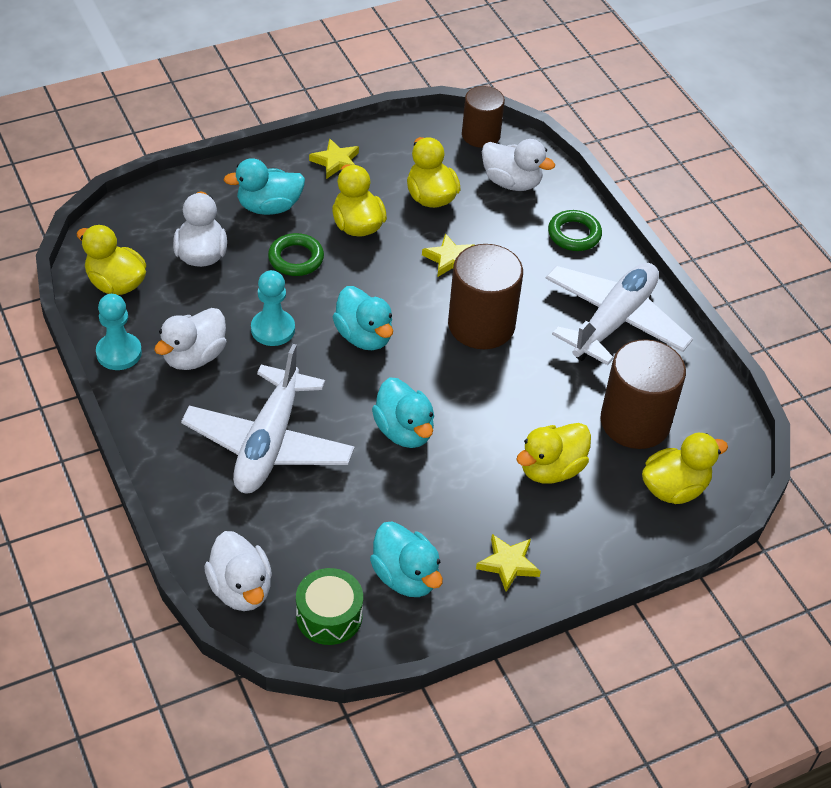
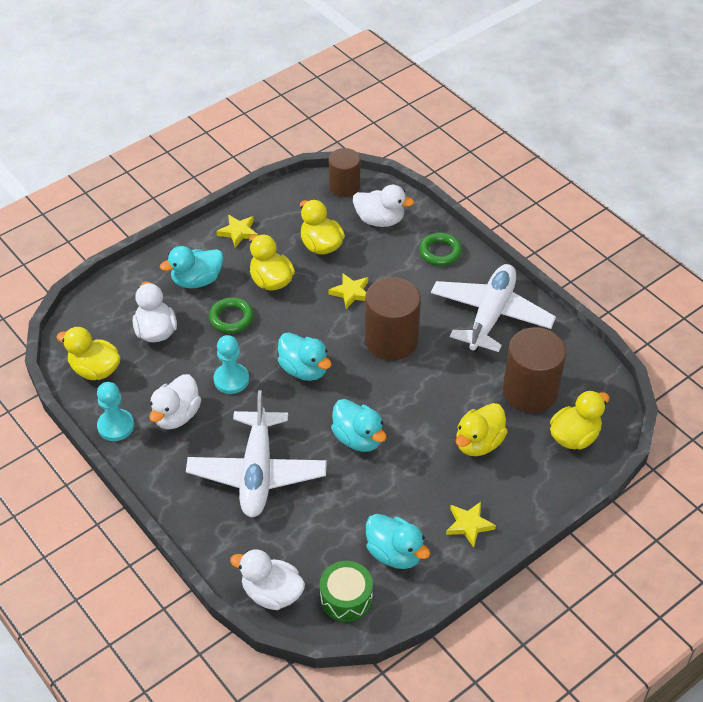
camera: 10 degrees left, 0 degrees up
(241, 589) = (272, 593): white duck -> white duck turned 150 degrees clockwise

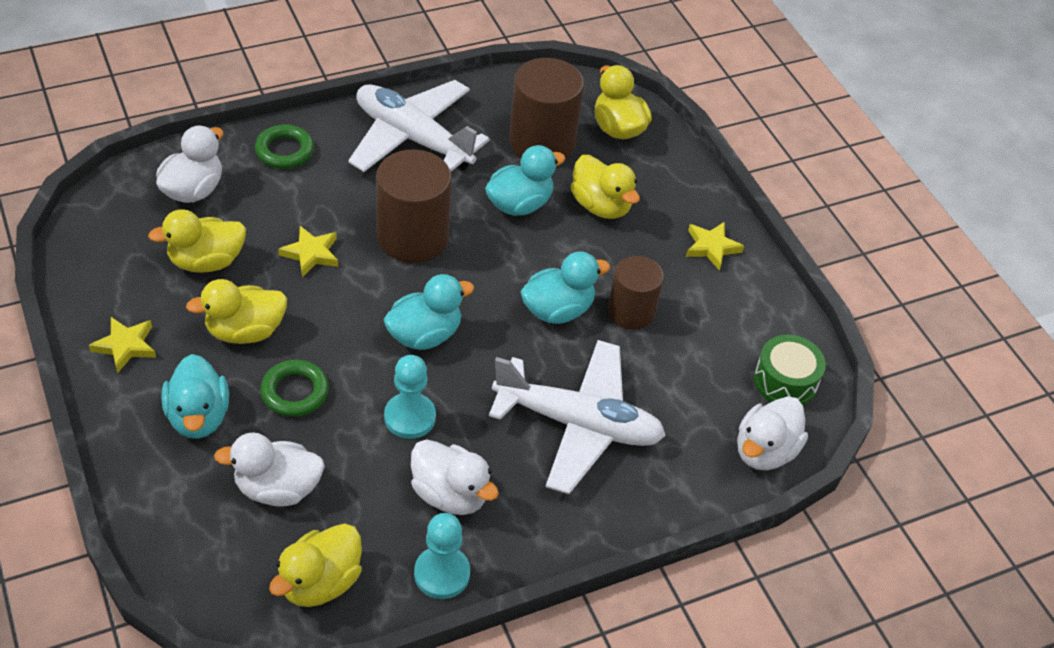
camera: 80 degrees left, 0 degrees up
(344, 186) = (105, 208): brown cylinder -> brown cylinder (631, 312)
(395, 553) = (734, 321): turquoise duck -> turquoise duck (519, 204)

